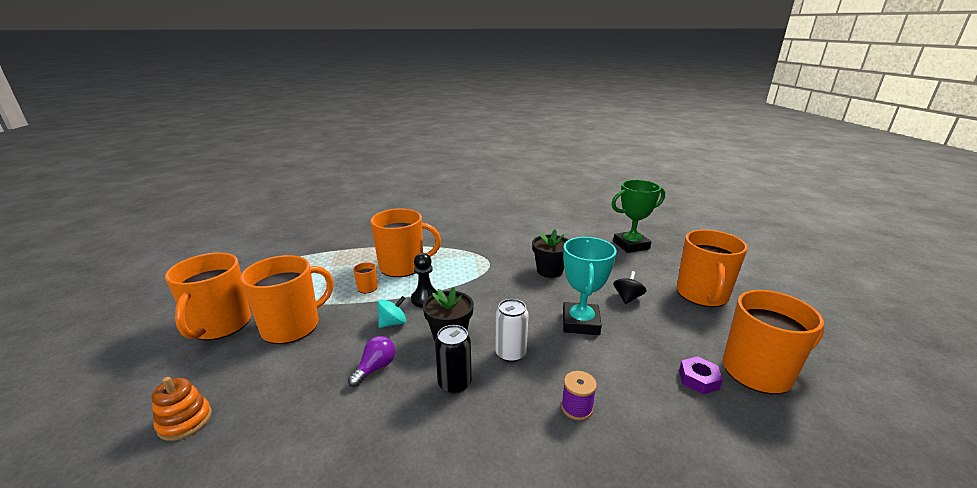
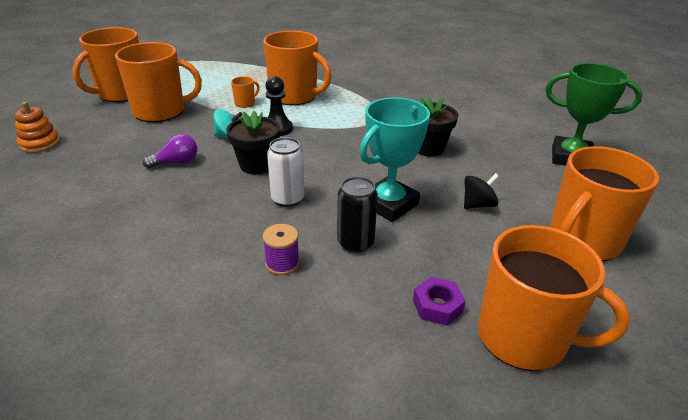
camera: 35 degrees right, 10 degrees up
(454, 383) = (214, 199): black can -> black can (355, 243)

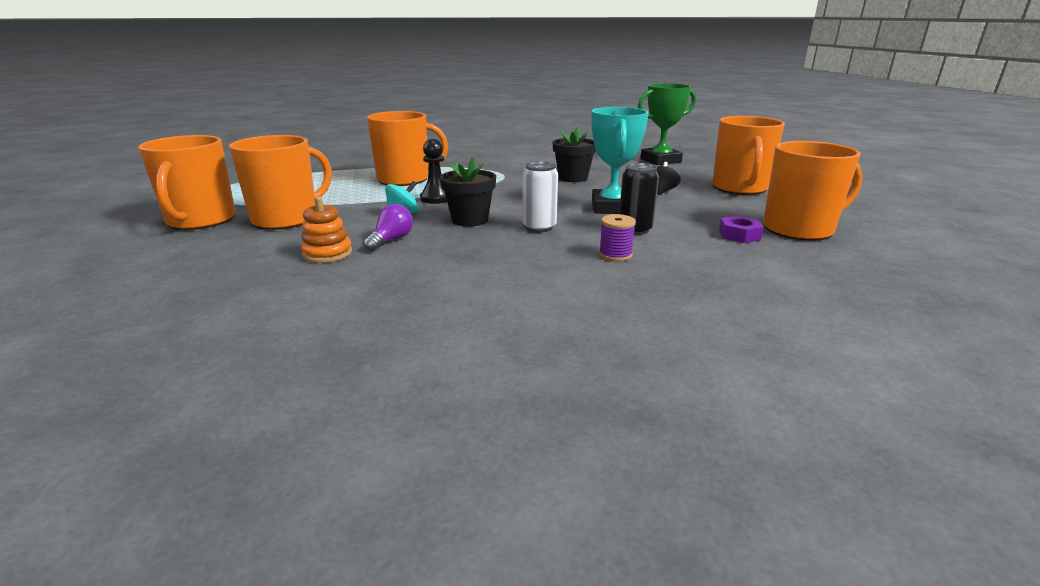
camera: 40 degrees left, 10 degrees down
(40, 143) = (184, 277): orange stacking toy -> orange stacking toy (327, 253)
(245, 103) = (367, 193): orange mug -> none

